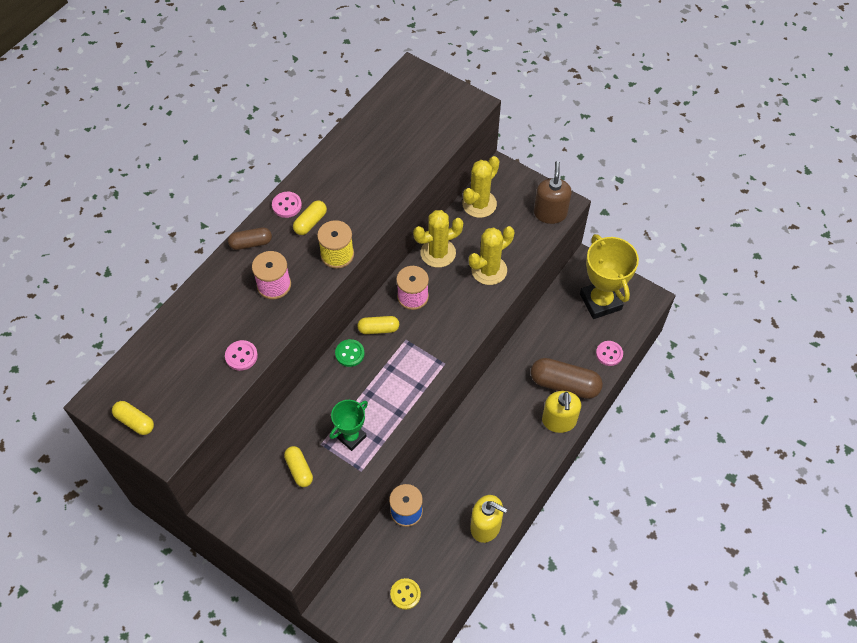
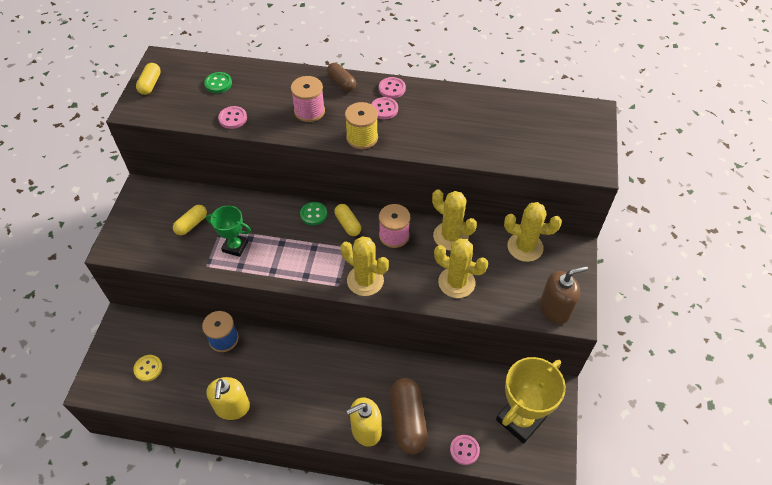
camera: 65 degrees right, 5 degrees down
(178, 354) = (218, 83): none -> green button
(310, 222) = (384, 109): yellow capsule -> pink button
(450, 339) = (365, 280): none -> yellow cactus

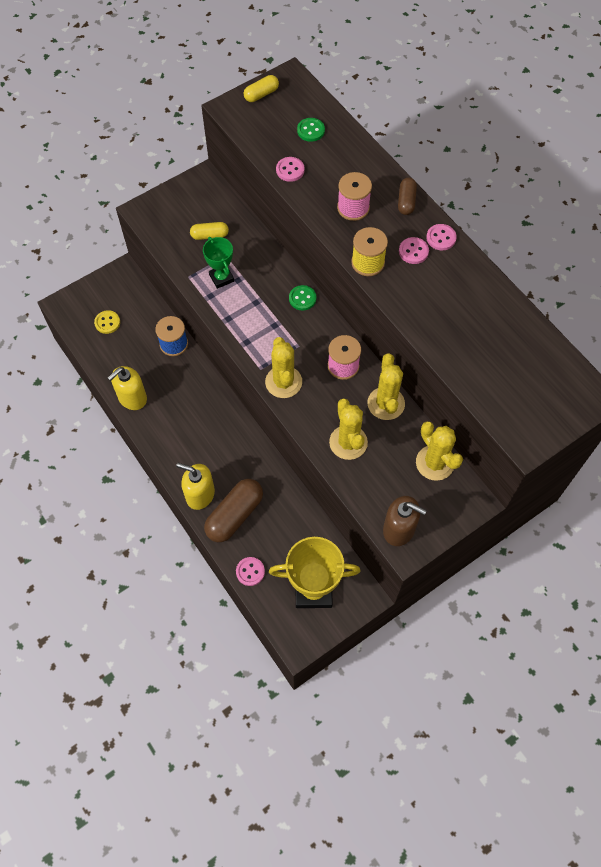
camera: 45 degrees right, 10 degrees up
(348, 224) = (319, 328): yellow capsule -> none

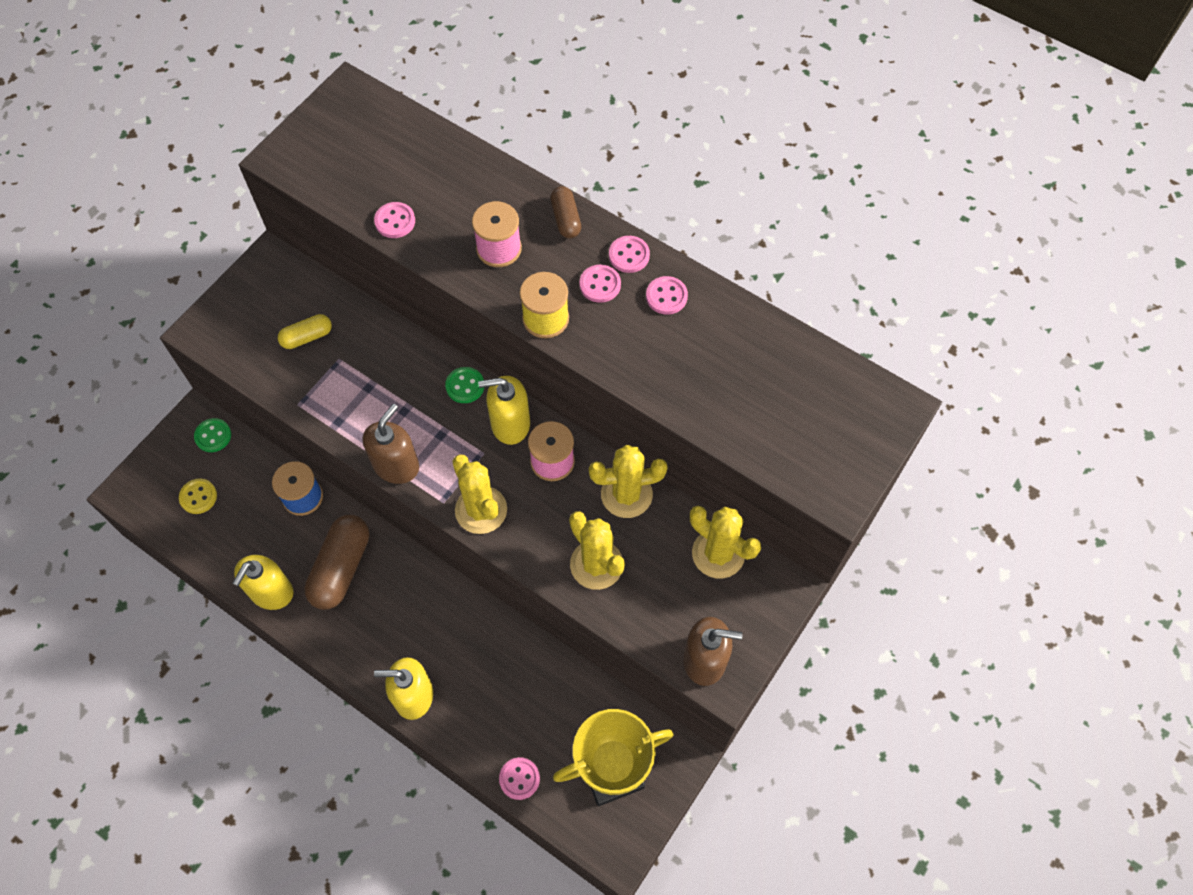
camera: 20 degrees left, 0 degrees up
(221, 278) = (344, 392): green trophy -> none
(234, 515) = (470, 707): brown capsule -> brown capsule (341, 568)
(238, 335) = (396, 465): none -> brown soap dispenser
(261, 94) = (317, 126): yellow capsule -> none
(311, 130) = (403, 158): green button -> green button (213, 436)
(323, 332) = (510, 424): none -> yellow soap dispenser
(386, 403) = (626, 494): yellow cactus -> yellow cactus turned 75 degrees counterclockwise
(457, 273) = (666, 296): none -> pink button

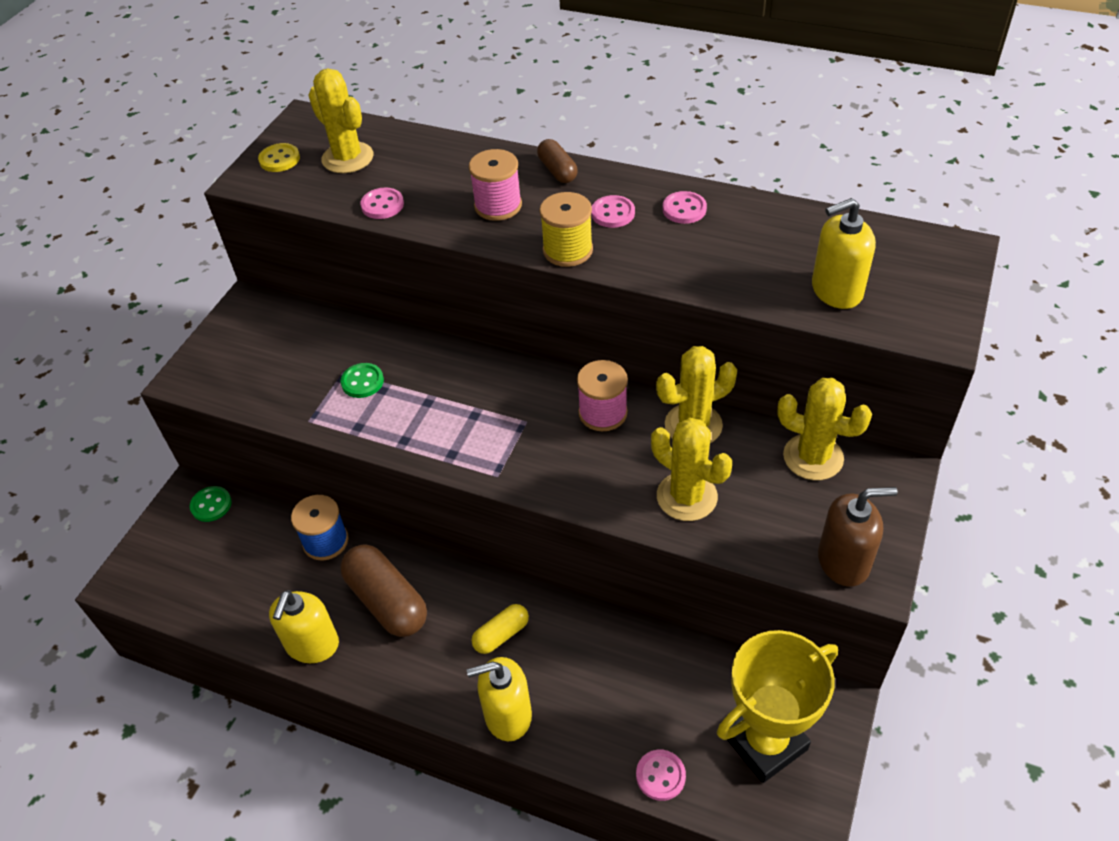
camera: 10 degrees left, 15 degrees down
(198, 497) = (206, 567): yellow button -> yellow button (279, 159)
(307, 337) = (304, 360): yellow capsule -> yellow capsule (501, 635)
(341, 568) = (387, 601): brown capsule -> brown capsule turned 45 degrees counterclockwise
(396, 465) = (434, 453): brown soap dispenser -> none
(465, 386) = (486, 367): green button -> green button (362, 382)
(481, 510) = (541, 474): yellow cactus -> yellow cactus (347, 158)
(510, 424) = (546, 390): yellow soap dispenser -> yellow soap dispenser (836, 290)
(629, 255) = (632, 186): pink button -> none

